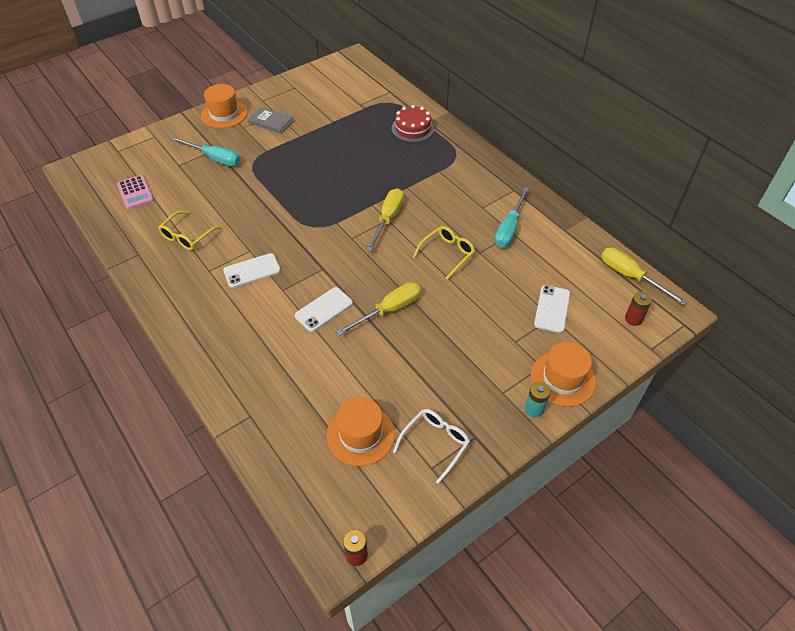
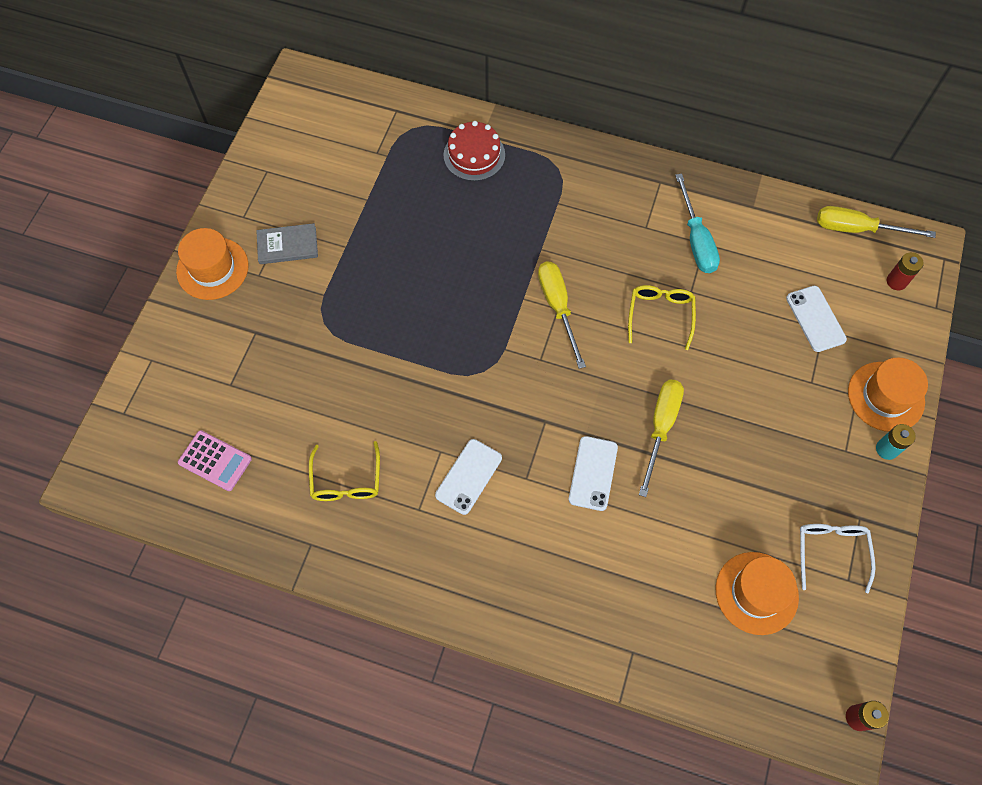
camera: 35 degrees left, 15 degrees up
(214, 158) = (268, 346): turquoise screwdriver -> none

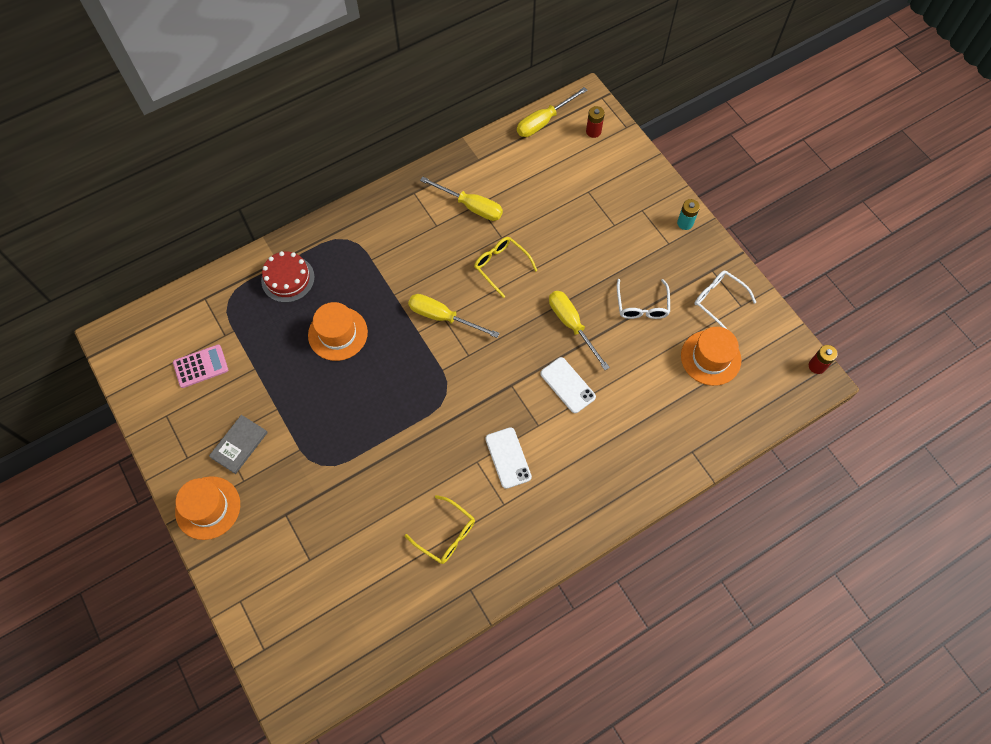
camera: 50 degrees left, 0 degrees up
(215, 461) = (357, 610): pink calculator -> pink calculator (201, 366)
(696, 240) = (471, 206): turquoise screwdriver -> yellow screwdriver
(748, 478) = (642, 306): none -> white glasses
(815, 319) = (578, 190): white phone -> none
(885, 396) = (655, 197): orange hat -> orange hat (338, 333)

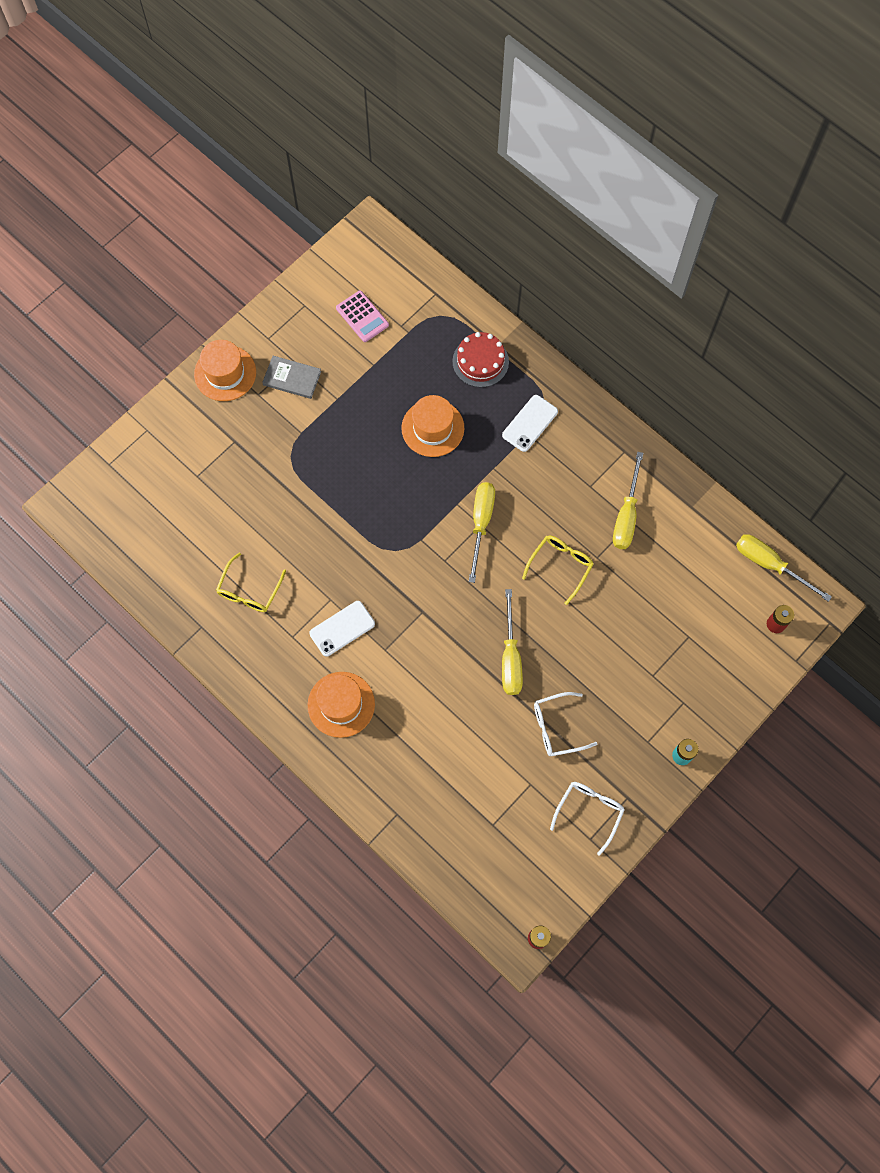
camera: 75 degrees right, 5 degrees up
(567, 385) = (438, 669): white phone -> white phone (530, 423)
(572, 325) = (510, 657): yellow screwdriver -> yellow screwdriver turned 135 degrees clockwise
(710, 358) = (513, 815): orange hat -> orange hat (341, 704)

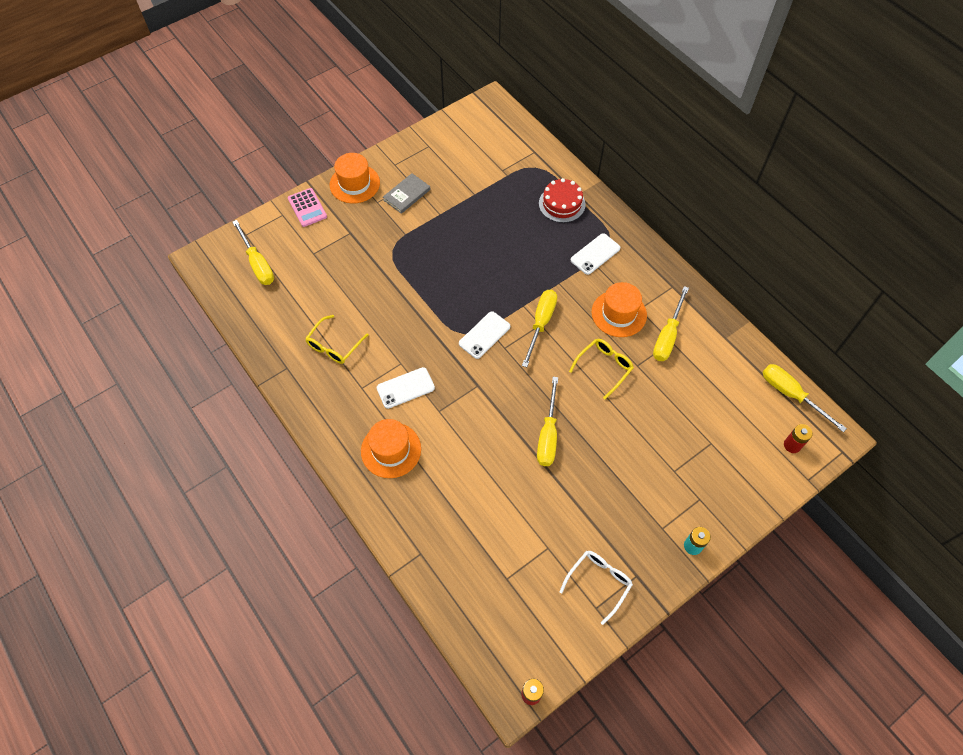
camera: 10 degrees right, 10 degrees down
(133, 500) = (257, 264): none -> yellow screwdriver
(292, 378) = (407, 195): grey book -> grey book turned 75 degrees counterclockwise
(362, 316) = (472, 160): pink calculator -> pink calculator (307, 208)
(419, 548) = (484, 335): none -> white phone
(432, 428) = (513, 246): orange hat -> orange hat (619, 313)
(557, 727) = (580, 501): white glasses -> none

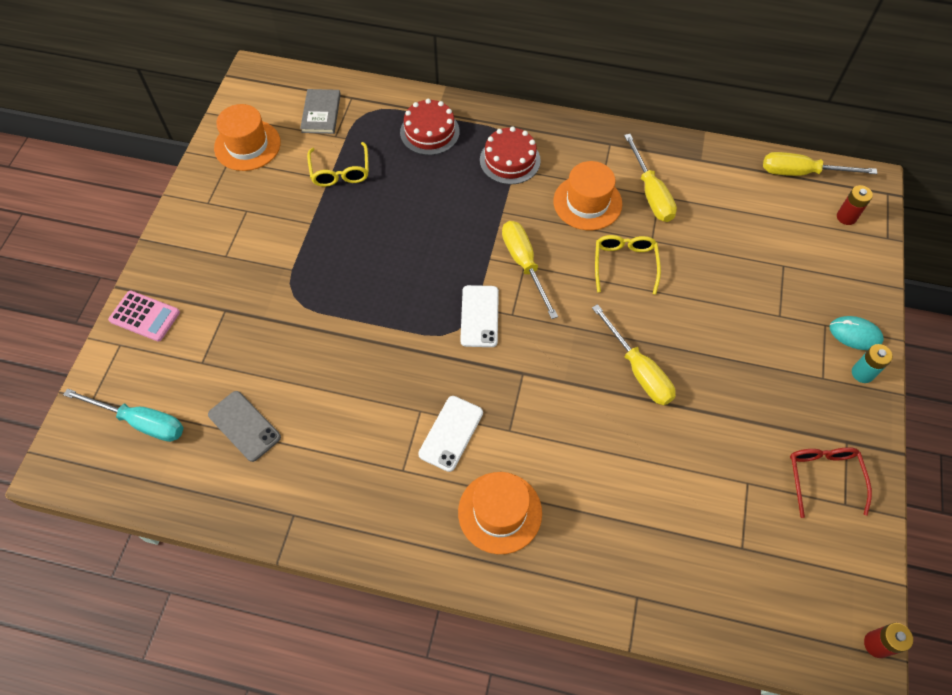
camera: 40 degrees left, 0 degrees up
(257, 264) = (141, 422): yellow screwdriver -> turquoise screwdriver
(304, 303) = (244, 426): none -> grey phone
(334, 346) = (326, 448): yellow glasses -> yellow glasses (340, 172)
(354, 184) = (179, 253): orange hat -> orange hat (247, 145)
(407, 195) = (253, 226): grey book -> grey book (321, 113)
(595, 254) = (510, 160): white phone -> red cake
(599, 582) = (823, 477): white glasses -> red glasses
(714, 520) = (855, 334): none -> turquoise mouse

